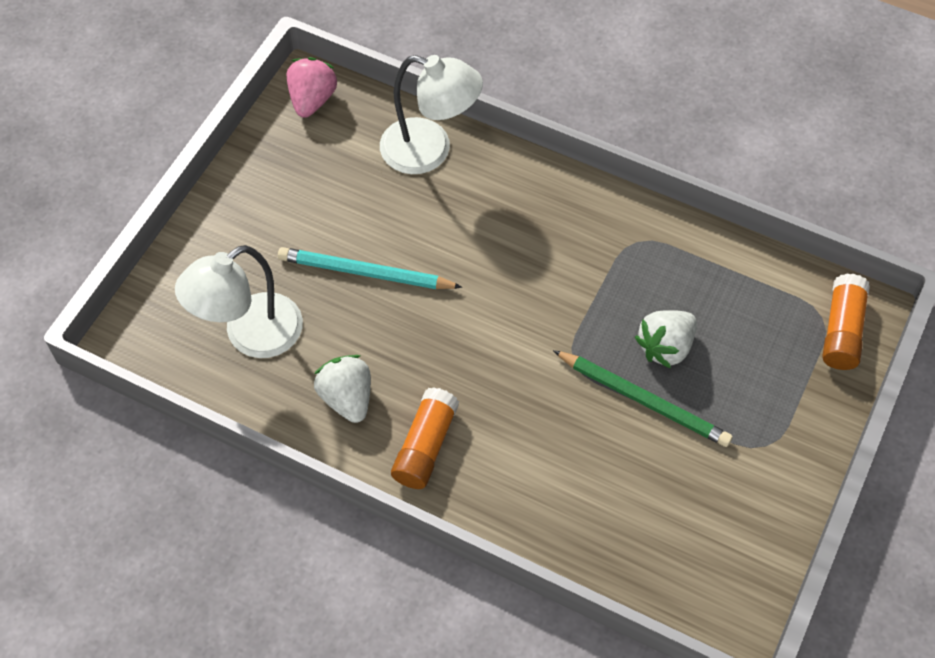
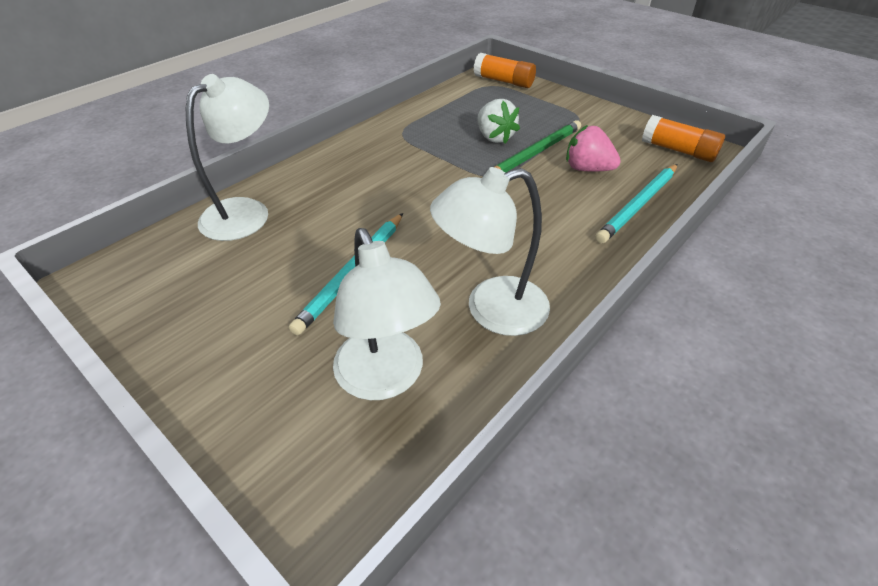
camera: 75 degrees left, 15 degrees down
(312, 100) = (116, 278): pink strawberry -> pink strawberry (587, 169)
(347, 398) = (491, 310): white strawberry -> white lamp
(425, 446) = (555, 265): orange glue stick -> orange glue stick (678, 150)
(562, 527) = (638, 205): none -> turquoise pencil

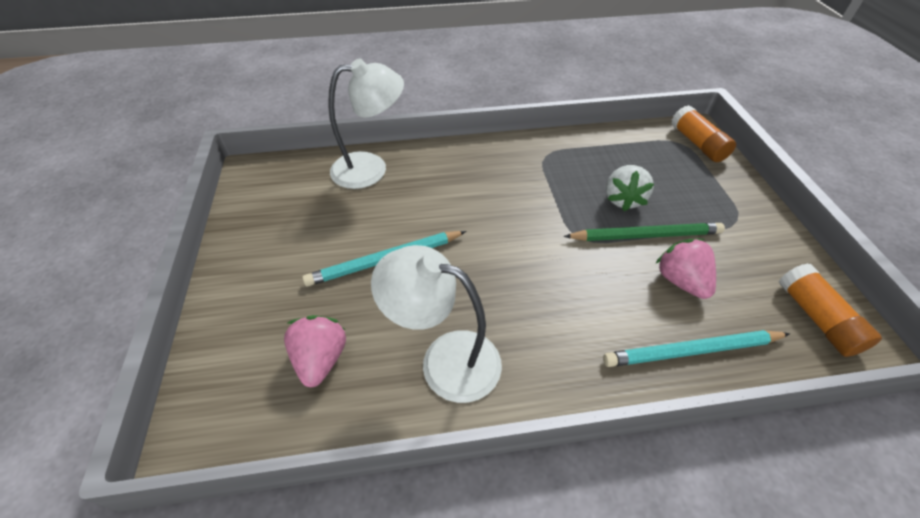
camera: 40 degrees right, 5 degrees up
(385, 379) = (321, 359): white lamp -> pink strawberry

